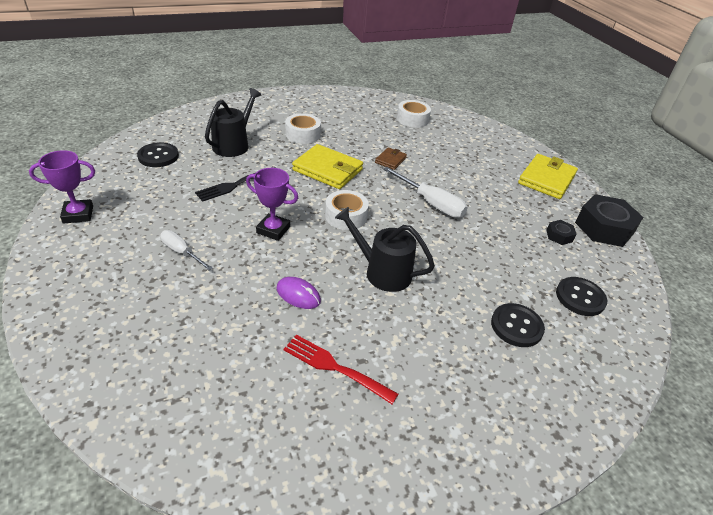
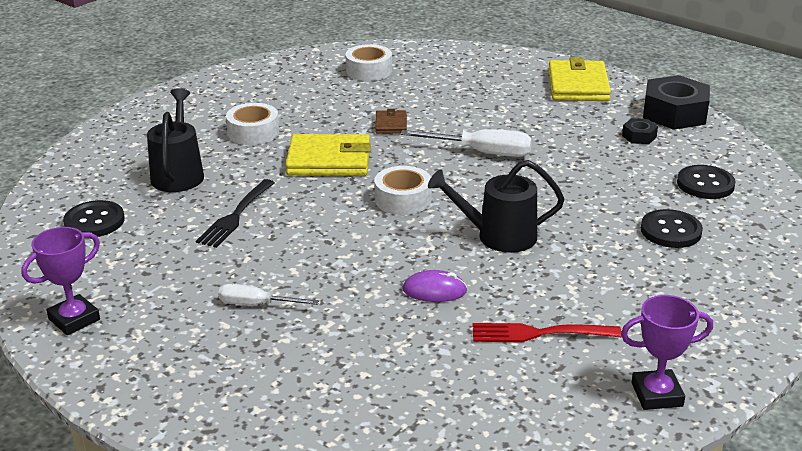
camera: 25 degrees left, 10 degrees down
(273, 230) = (336, 243): purple trophy -> purple trophy (657, 394)

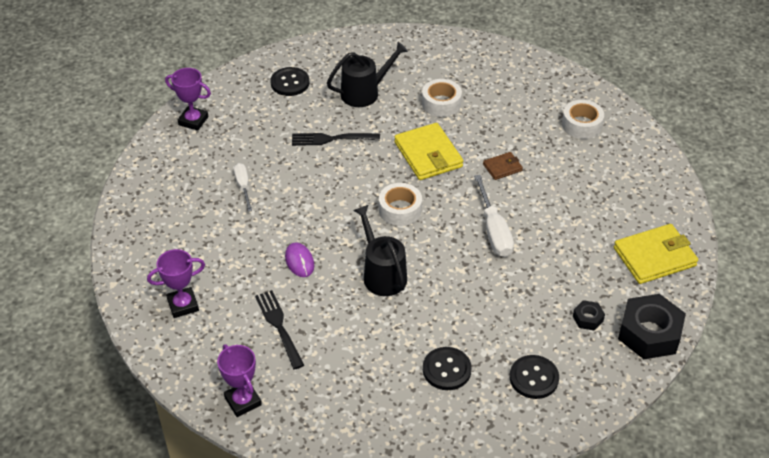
camera: 65 degrees right, 15 degrees up
(447, 412) = (183, 305): none -> purple trophy
(539, 333) = (279, 326): red fork -> black fork

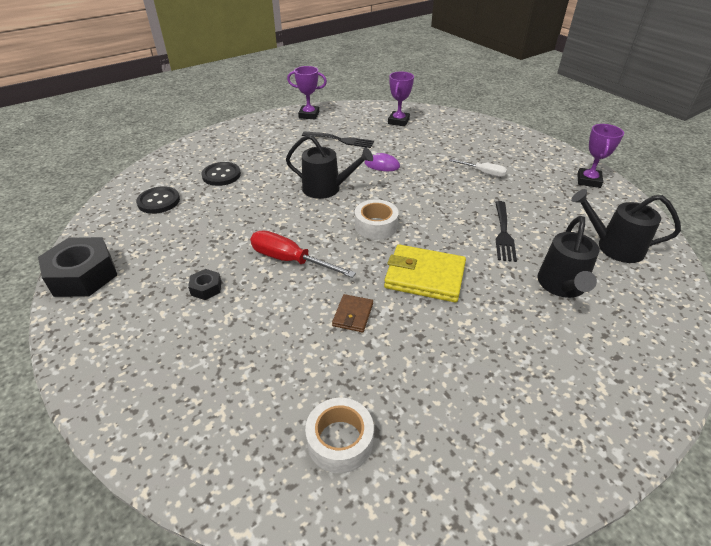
camera: 130 degrees right, 5 degrees down
(193, 121) = (588, 181): purple trophy -> purple trophy turned 45 degrees counterclockwise
(290, 83) = (614, 247): black button -> black watering can
(331, 139) = (503, 233): black fork -> black fork turned 150 degrees clockwise
(441, 103) = (497, 332): white tape -> none
(494, 230) = (290, 260): white screwdriver -> red screwdriver
(587, 318) = (147, 253): black nut -> black nut (206, 288)
(654, 257) = (118, 340): yellow wallet -> none

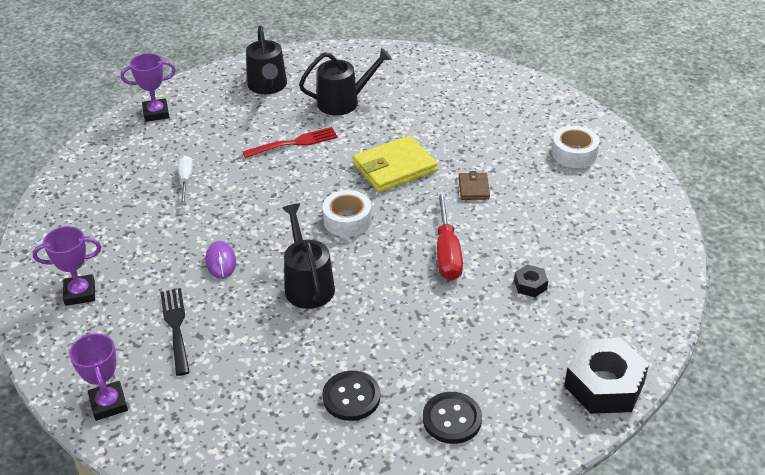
camera: 120 degrees left, 0 degrees up
(353, 315) = (473, 188): brown wallet -> brown wallet turned 75 degrees counterclockwise
(424, 276) = (394, 168): yellow wallet -> yellow wallet turned 75 degrees clockwise
(503, 233) = (294, 143): black fork -> red fork

